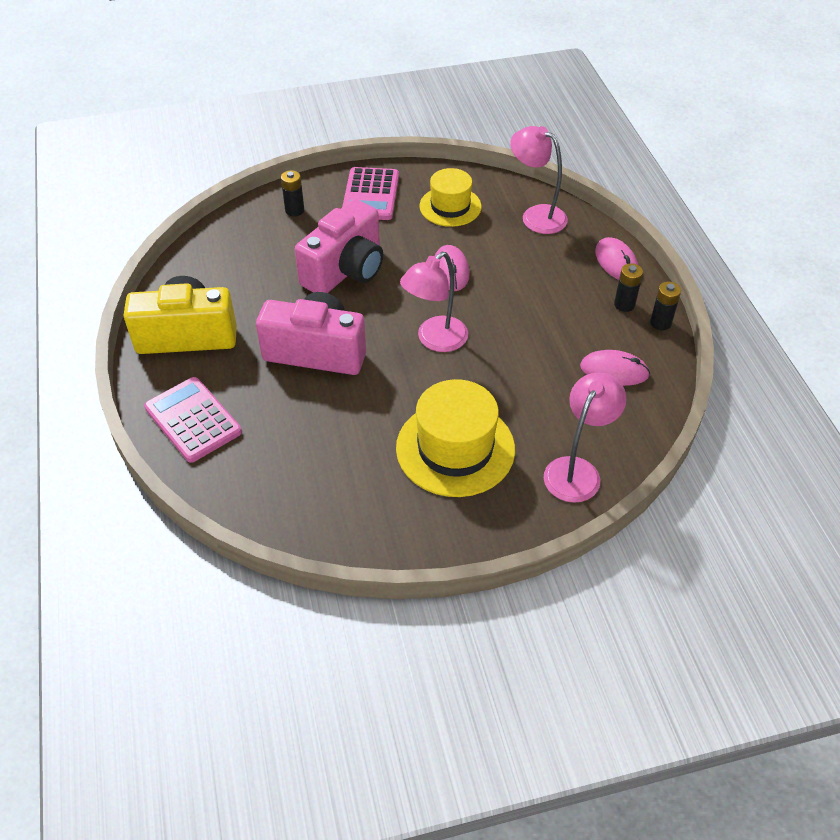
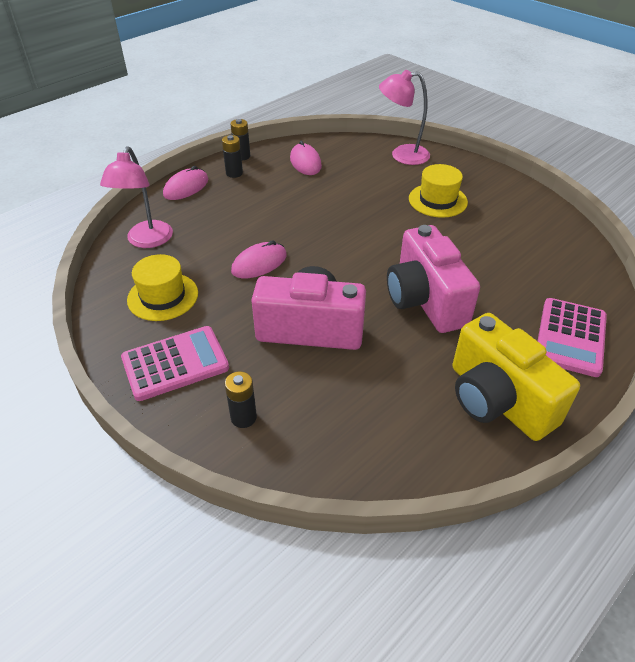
camera: 120 degrees left, 5 degrees down
(435, 340) = (349, 243): pink lamp -> none
(455, 448) = (437, 200): yellow hat -> yellow hat, size x0.65

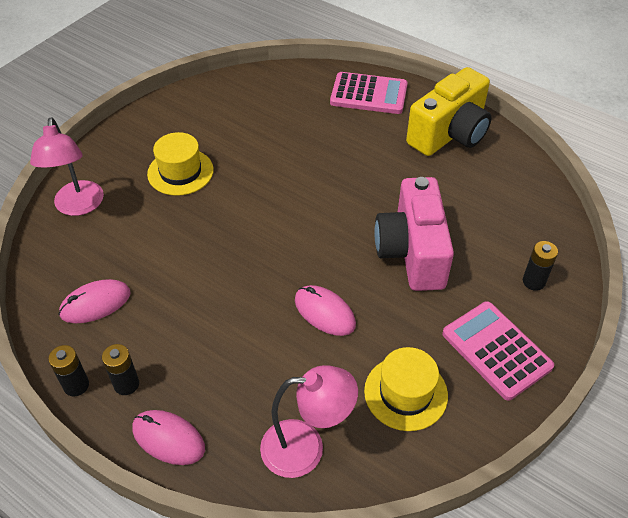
camera: 100 degrees left, 5 degrees up
(425, 300) = (349, 176): pink camera -> none

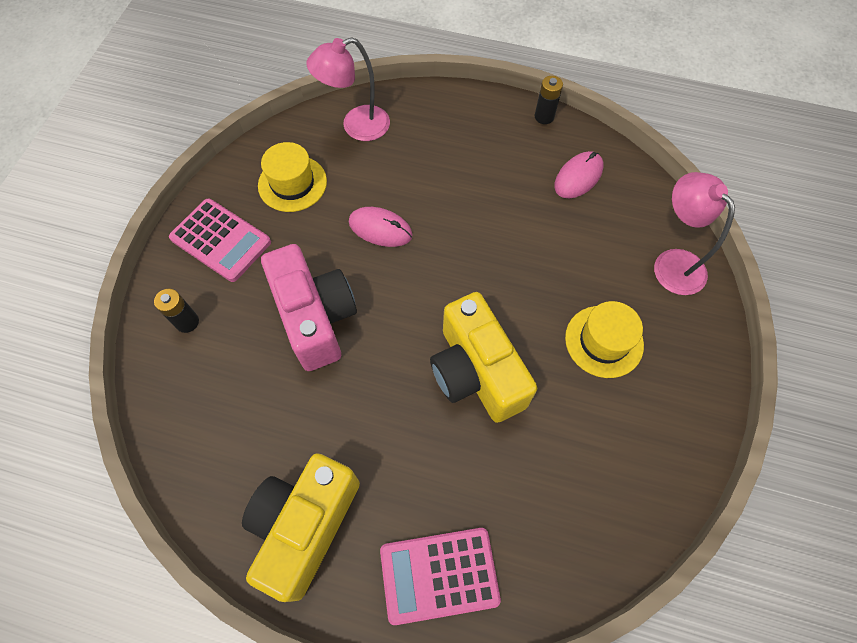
camera: 160 degrees right, 15 degrees up
(126, 384) = (508, 128): black battery -> none
(168, 438) = (455, 105): pink mouse -> none
(292, 180) = (476, 372): none -> yellow camera

